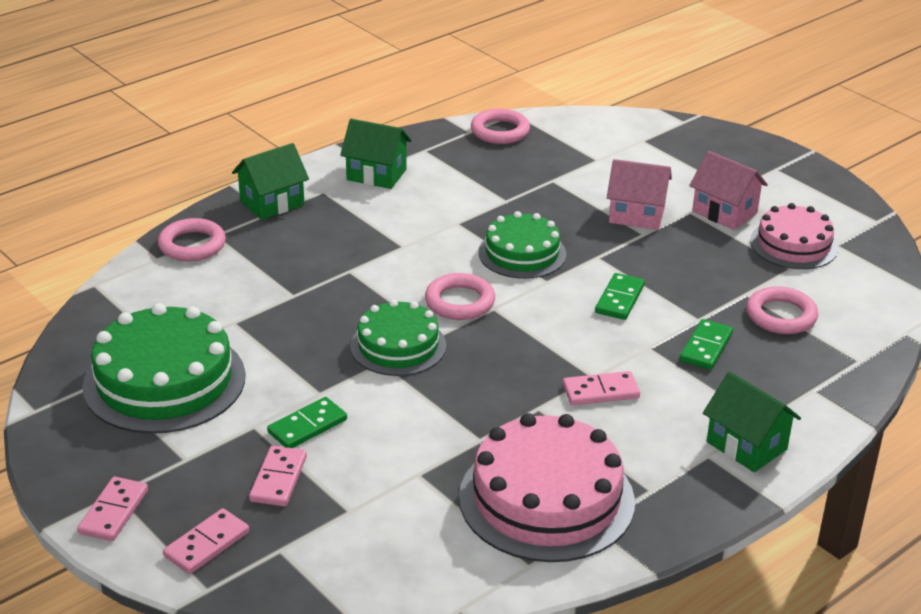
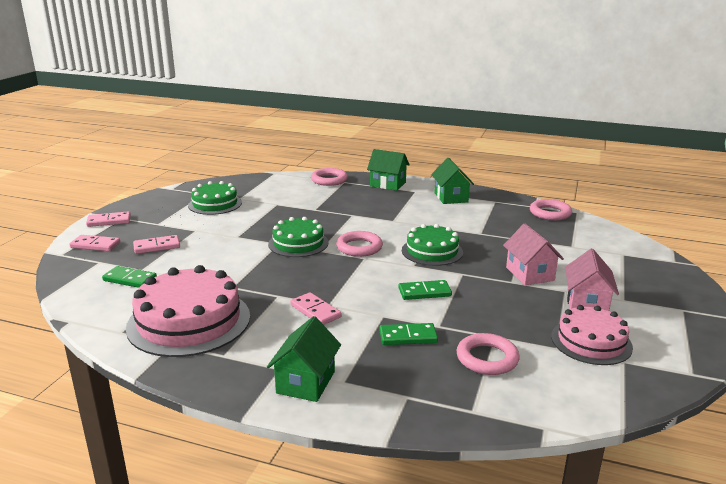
camera: 60 degrees right, 10 degrees down
(164, 381) = (215, 204): green cake -> green cake, size x0.62
(307, 426) = (206, 241): green domino -> green domino (130, 279)

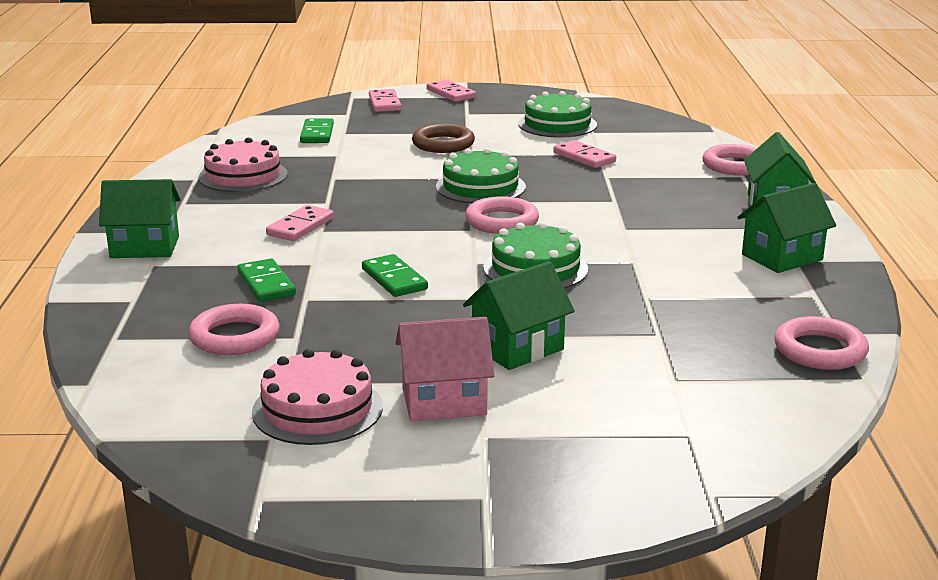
camera: 70 degrees right, 0 degrees up
(157, 246) = (405, 126): pink domino -> pink domino (584, 157)
(189, 321) = (243, 176): pink cake -> pink cake, size x0.62
(208, 241) = (443, 144): none -> brown ring
(530, 274) = (517, 348): pink house -> green house

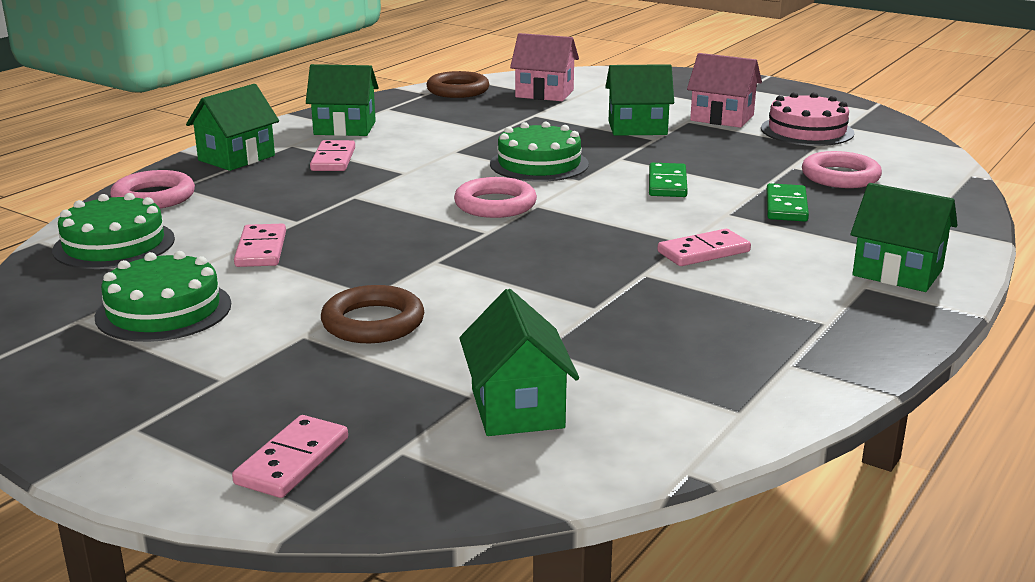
camera: 145 degrees left, 0 degrees up
(243, 176) = (714, 348): pink cake -> none
(317, 134) = (517, 408): green domino -> green house
(451, 94) = (139, 447): pink domino -> pink domino (333, 159)
(480, 187) = (446, 245): green cake -> green cake (114, 244)
(718, 380) = (544, 93): none -> pink house
(820, 350) = (458, 90): pink ring -> brown ring

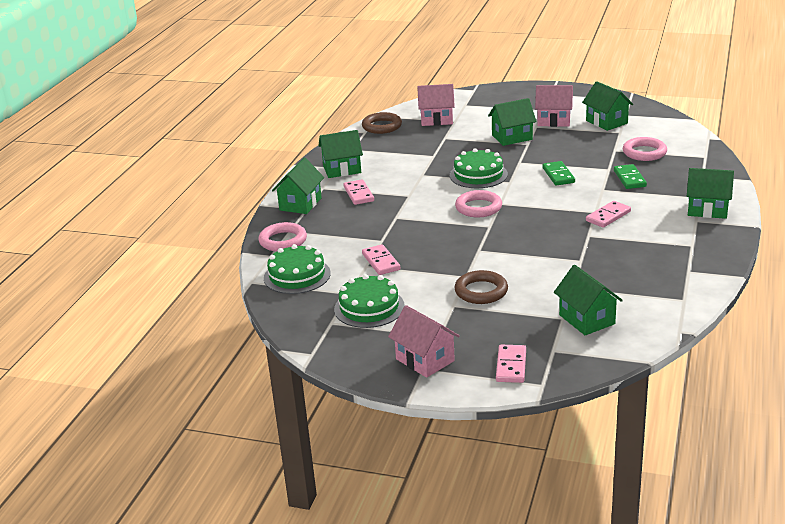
camera: 15 degrees left, 5 degrees up
(153, 414) = (425, 360): none -> pink house
(807, 131) = (606, 122): pink cake -> green house

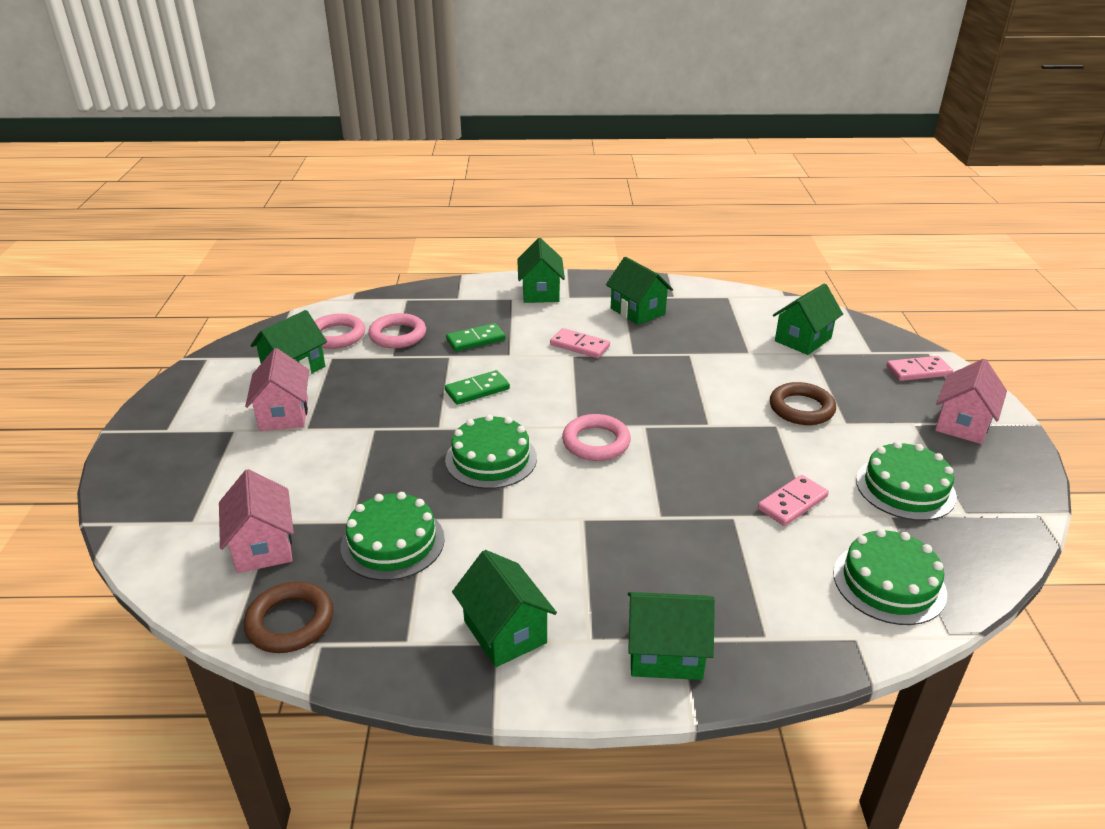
camera: 110 degrees left, 5 degrees up
(283, 241) = (803, 635): pink ring -> pink ring (337, 336)
(359, 194) = (598, 580): pink domino -> none
(420, 147) = (392, 542): none -> green cake
(512, 137) = (348, 446): green house -> green house (637, 311)

